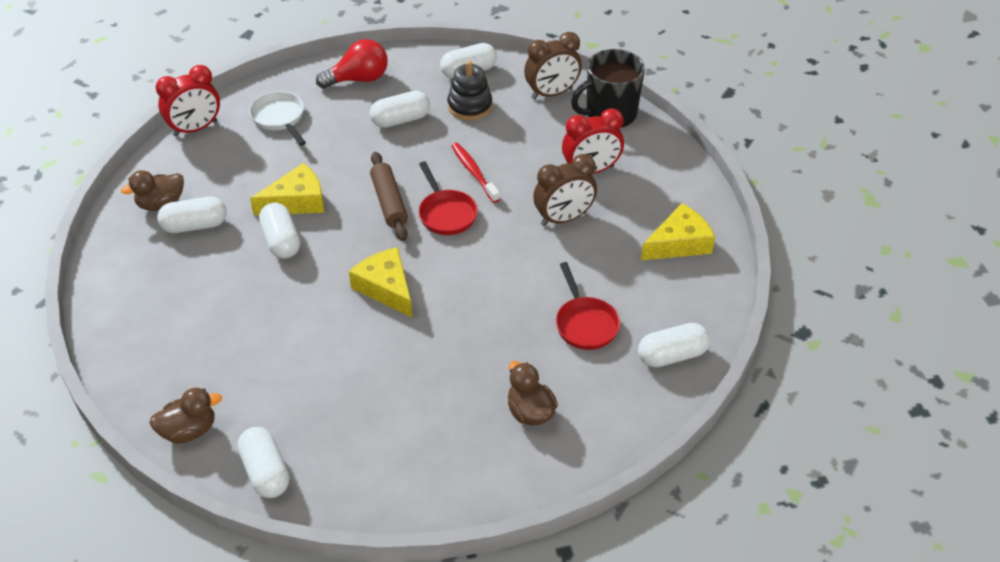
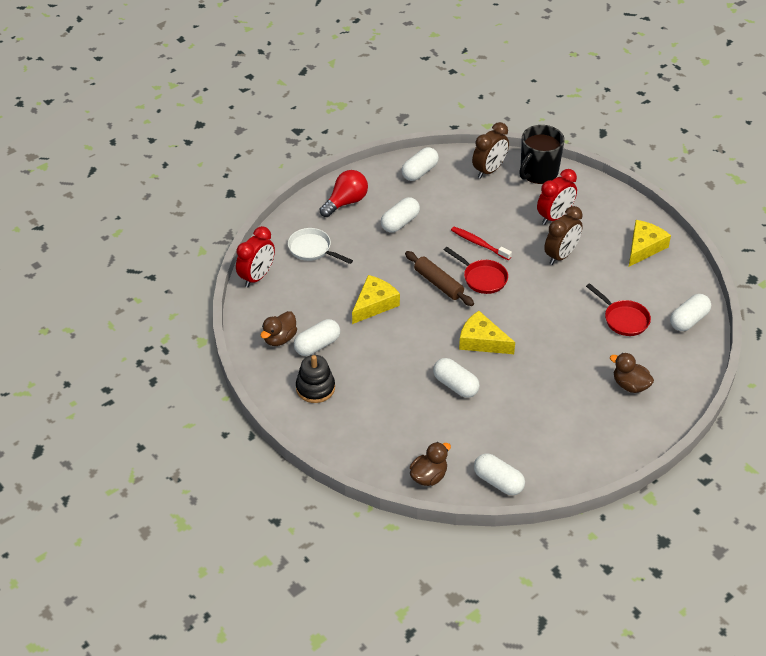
camera: 25 degrees left, 0 degrees up
(281, 241) = (386, 335): white capsule -> white capsule (455, 385)
(470, 106) = (440, 197): black stacking toy -> black stacking toy (315, 388)

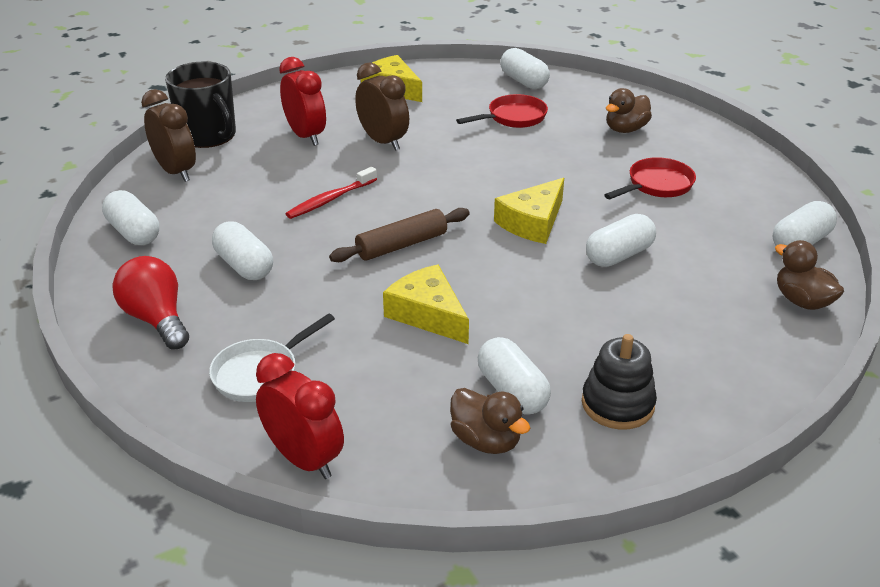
camera: 80 degrees left, 10 degrees down
(482, 278) = (404, 206): red pan -> red pan (656, 185)

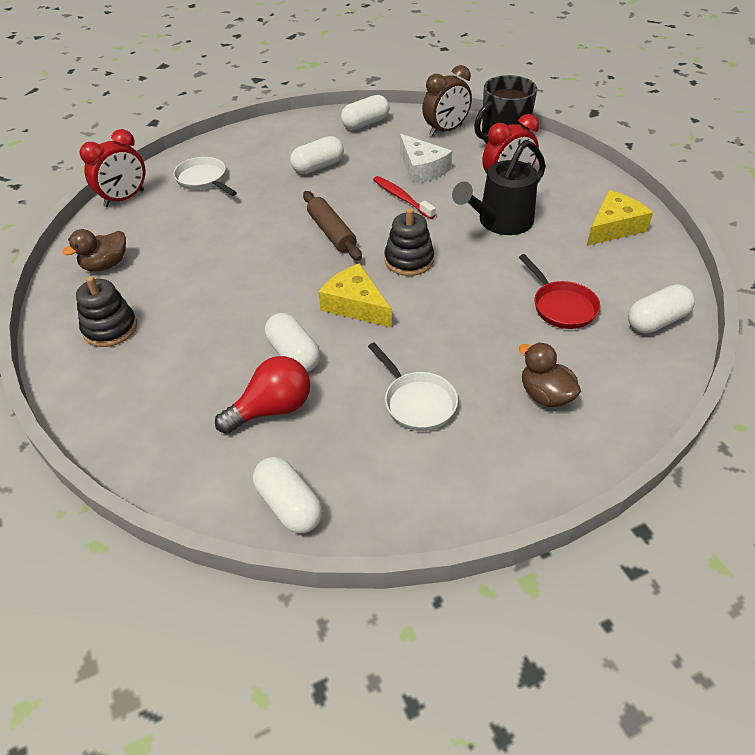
camera: 95 degrees right, 10 degrees up
(157, 319) = (268, 141): red light bulb -> red light bulb (272, 409)
(266, 187) = (422, 168): none -> white cheese
(383, 142) = (500, 222): brown clock -> black watering can
(427, 314) = (241, 244): yellow cheese -> none
(452, 193) = (409, 260): none -> black stacking toy
(512, 391) = (145, 279): white capsule -> none
(656, 185) = (416, 402): red pan -> white pan
(802, 301) = (190, 476): brown duck -> none

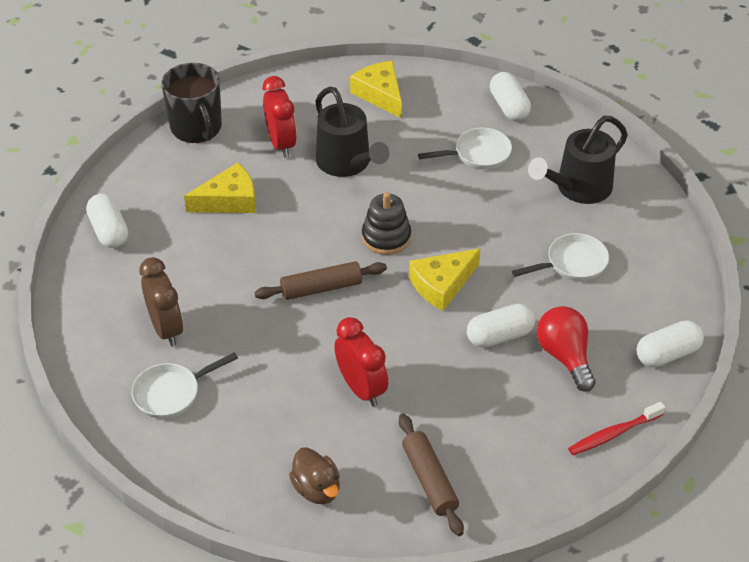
camera: 80 degrees left, 0 degrees up
(110, 328) = (429, 480): black stacking toy -> brown rolling pin
(124, 198) = (181, 475): red clock -> red clock (361, 389)
(318, 167) = (187, 285): white capsule -> none
(402, 198) = (279, 225): red toothbrush -> red toothbrush (614, 434)
(422, 168) = (229, 200): white cheese -> yellow cheese
(445, 130) = (158, 167): brown clock -> brown clock (166, 329)
(545, 395) = (577, 188): brown duck -> black watering can
(561, 306) = (478, 154): red pan -> white pan

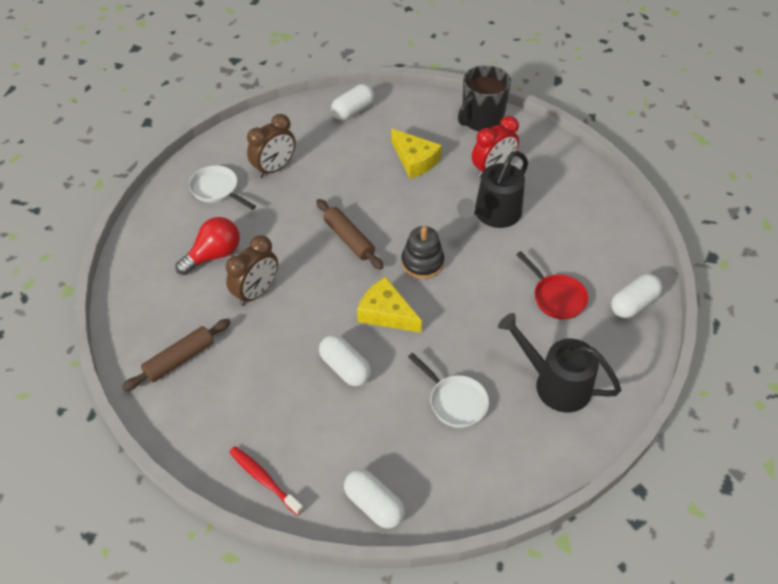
camera: 70 degrees right, 5 degrees up
(317, 489) = (154, 294): brown duck -> none
(361, 389) = (256, 292): red clock -> brown clock
(380, 94) = (589, 211): yellow cheese -> none
(478, 154) = (556, 297): white pan -> red pan
(565, 356) = (340, 422): red light bulb -> red light bulb (214, 255)

